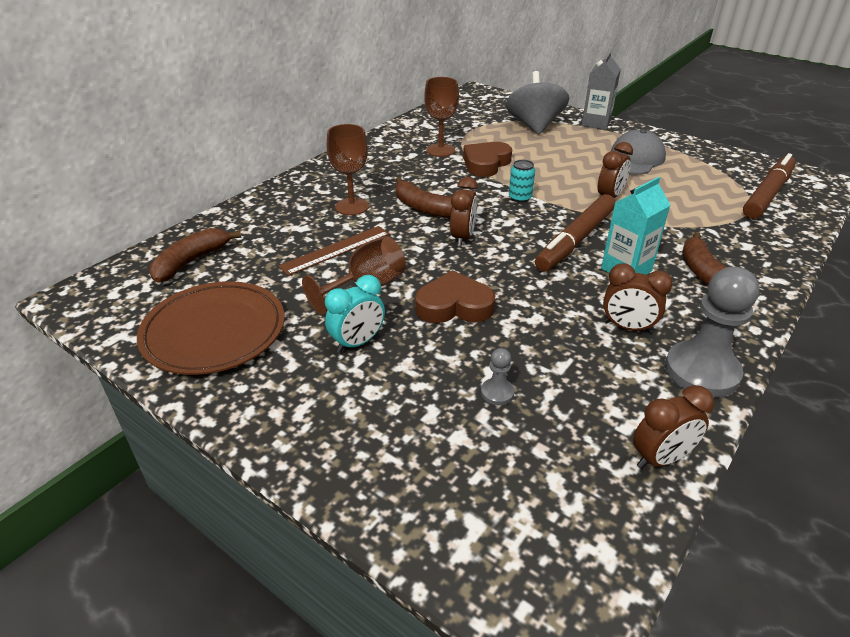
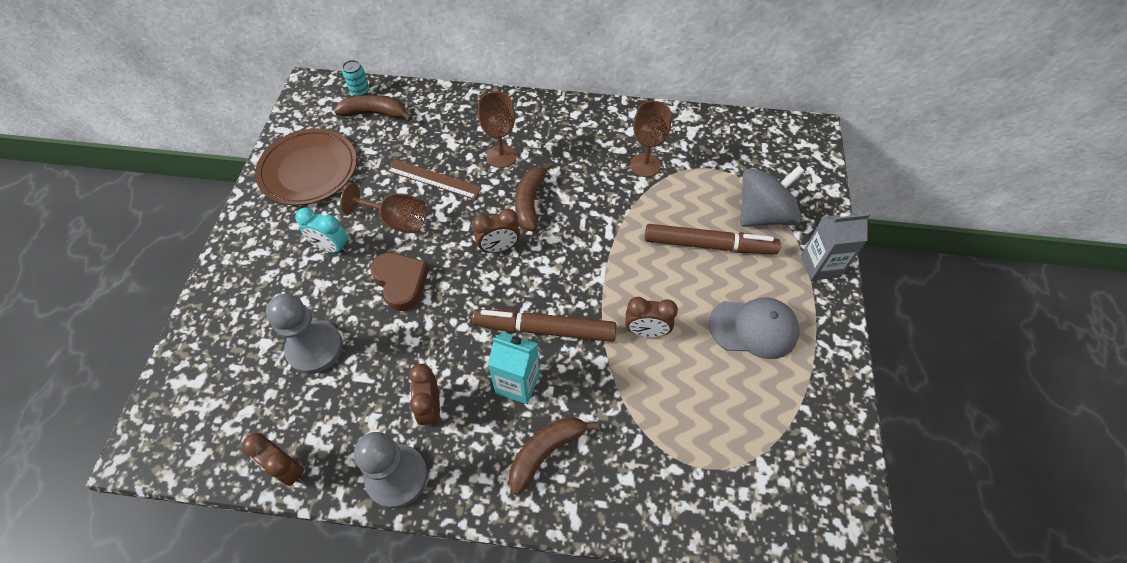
camera: 60 degrees right, 20 degrees up
(486, 163) = (644, 209): brown heart -> none
(497, 393) = (315, 348): grey pawn -> grey pawn, size x2.24
(520, 198) = (594, 260): turquoise can -> turquoise can (360, 91)
(767, 194) = (764, 482): brown marker -> brown marker (709, 245)

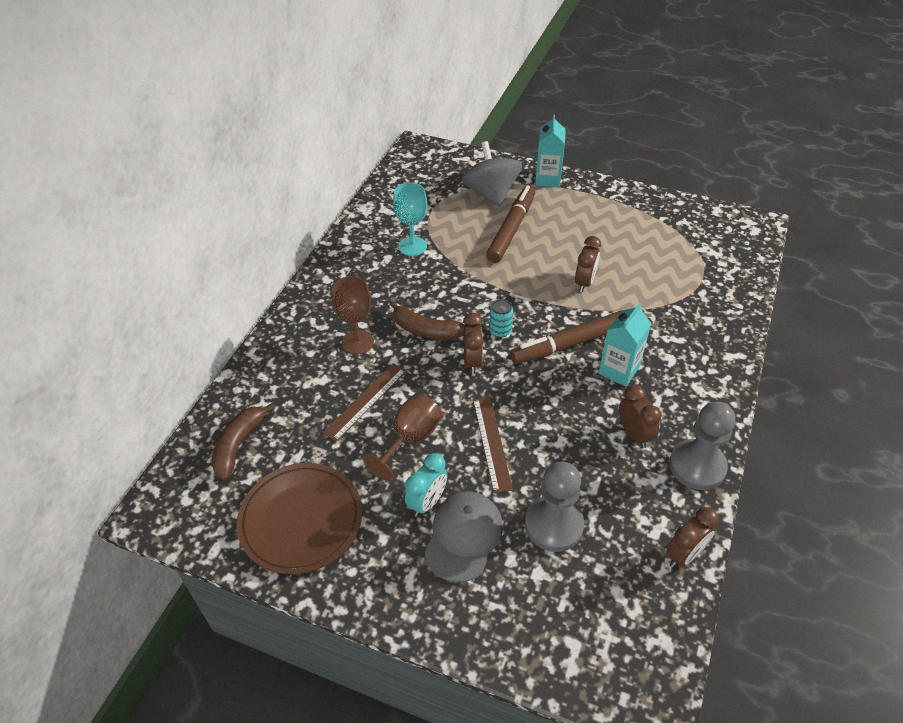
camera: 75 degrees left, 10 degrees down
(360, 91) = (191, 457): turquoise can -> turquoise can (500, 331)
(401, 282) = (491, 443): brown heart -> brown ruler
(431, 408) = (634, 434): brown clock -> brown clock turned 120 degrees counterclockwise
(544, 329) = (569, 344): brown marker -> brown marker turned 45 degrees clockwise
(545, 452) = (683, 362): brown banana -> none
(645, 165) = (412, 246): brown goblet -> turquoise goblet
(753, 328) = (594, 225): grey cap -> grey cap (463, 537)
(820, 266) = (547, 179): grey carton -> turquoise carton

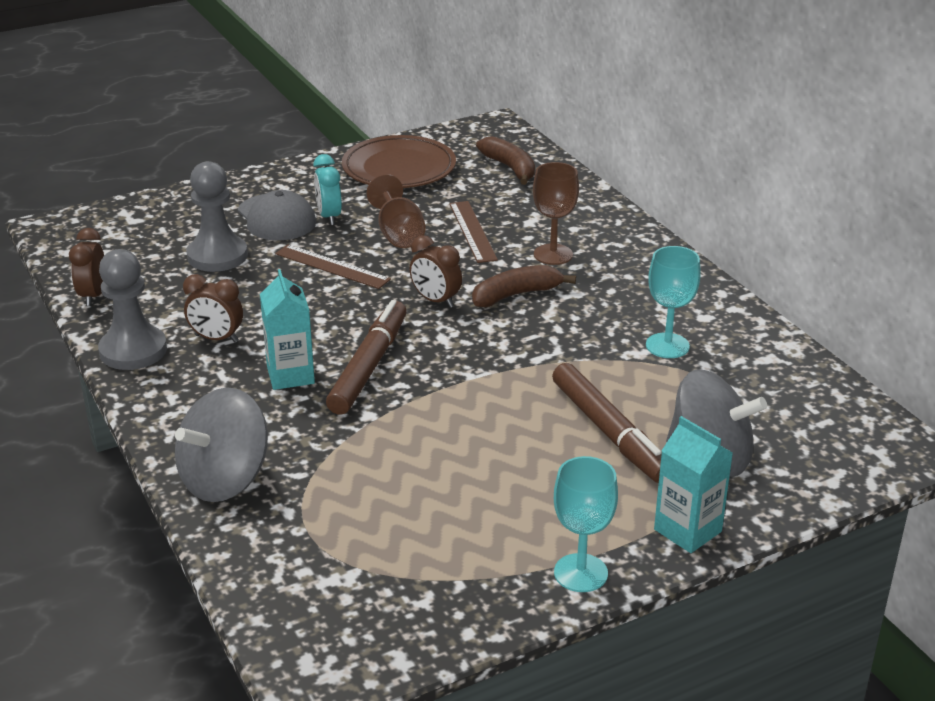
camera: 130 degrees right, 15 degrees down
(500, 331) = (450, 335): turquoise can -> none
(584, 282) = (438, 431): brown clock -> none
(610, 192) = (580, 573): none -> turquoise goblet
(718, 330) = (225, 479): none -> grey spinning top

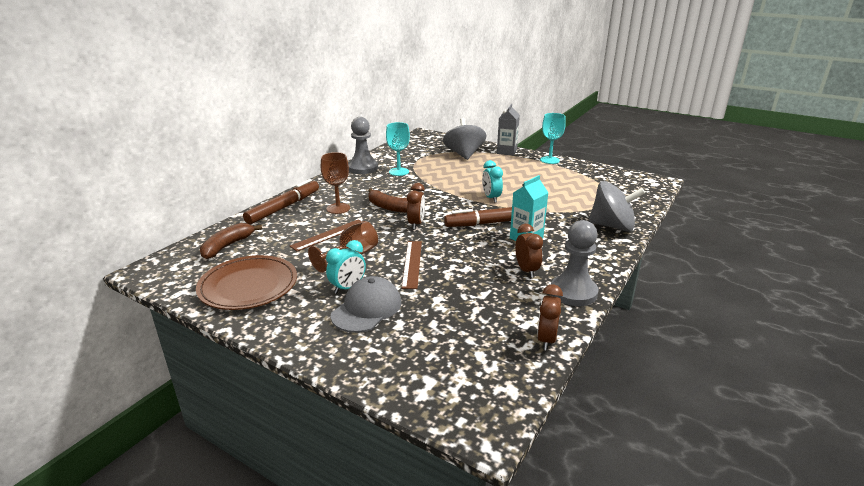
camera: 120 degrees left, 5 degrees down
(93, 295) = (546, 340): brown clock -> brown clock turned 135 degrees clockwise
(217, 256) = (442, 310): grey pawn -> grey pawn (363, 168)
(457, 401) = (491, 198): none -> turquoise clock
(609, 432) = (472, 170): brown marker -> brown marker (284, 207)
(687, 530) = (506, 152): turquoise carton -> grey carton

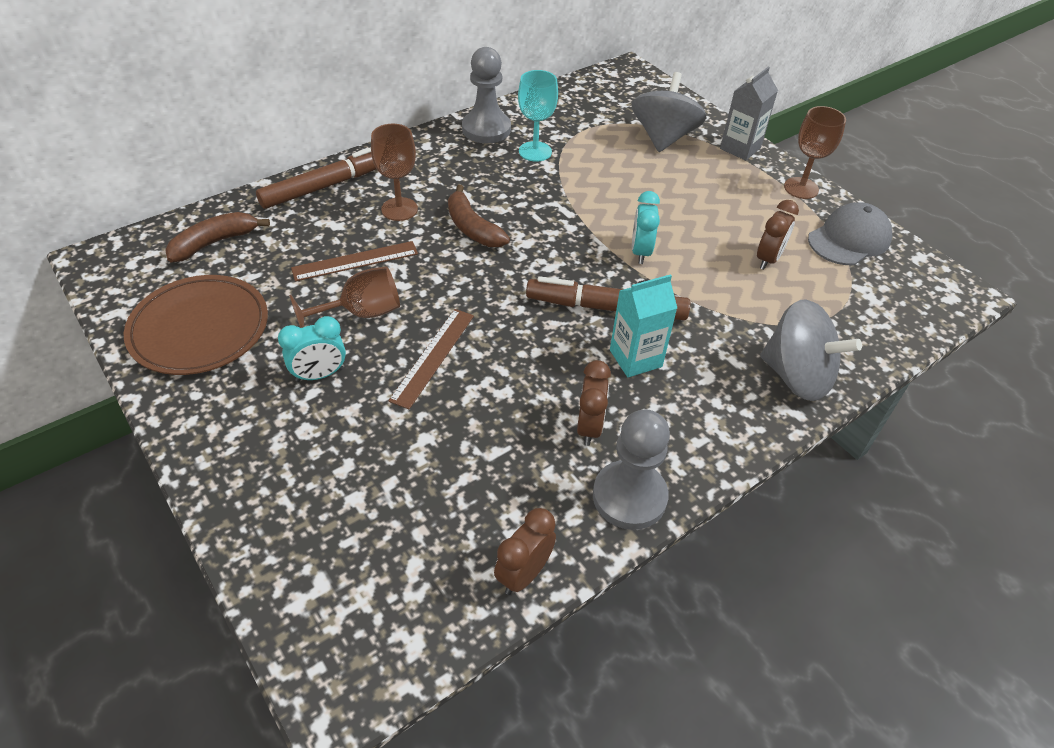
camera: 20 degrees right, 20 degrees up
(367, 309) = (320, 423): grey cap -> grey cap (849, 239)
(416, 224) = (489, 276): brown clock -> brown clock (768, 259)
(549, 160) = (801, 188): turquoise goblet -> brown goblet

